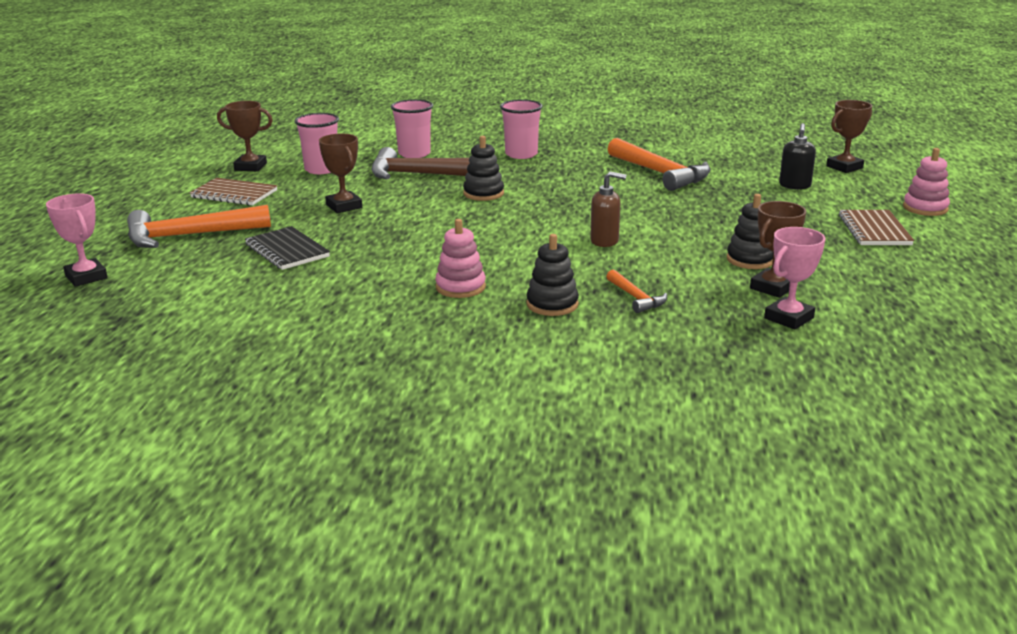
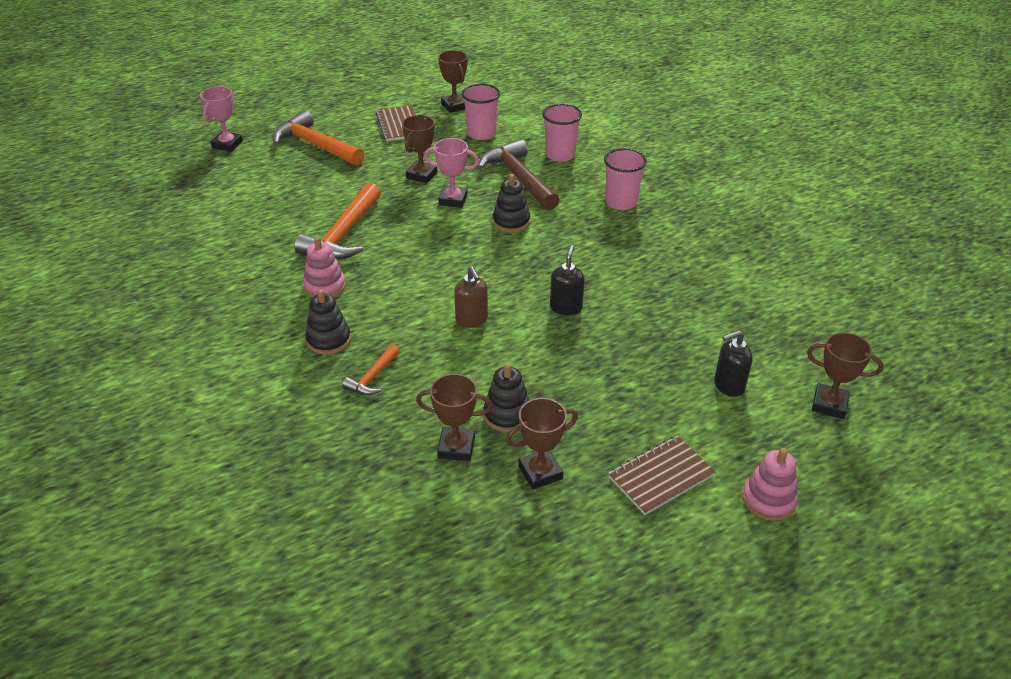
camera: 55 degrees right, 15 degrees up
(287, 251) = (324, 190): black notebook -> none
(635, 206) = (566, 307): none -> black soap dispenser
(660, 173) = (663, 292): orange hammer -> orange hammer (343, 234)
(789, 318) = (400, 476): pink trophy -> pink trophy (453, 200)
(833, 266) = (540, 472): none -> brown trophy

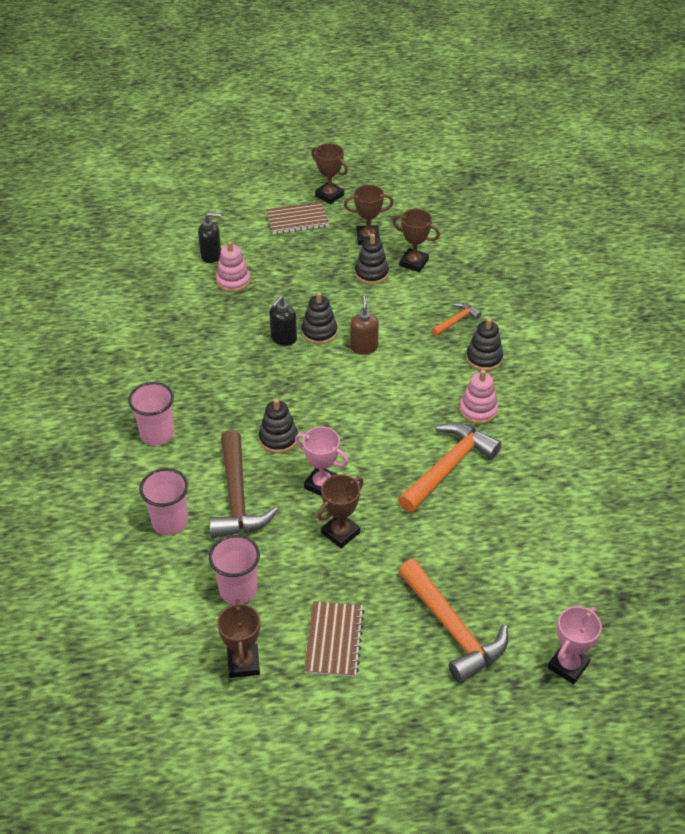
camera: 160 degrees left, 5 degrees up
(530, 323) = (319, 332): none -> black stacking toy
(768, 500) = (245, 196): pink stacking toy -> pink stacking toy (233, 281)
(829, 404) = (158, 230): brown trophy -> brown trophy (329, 195)

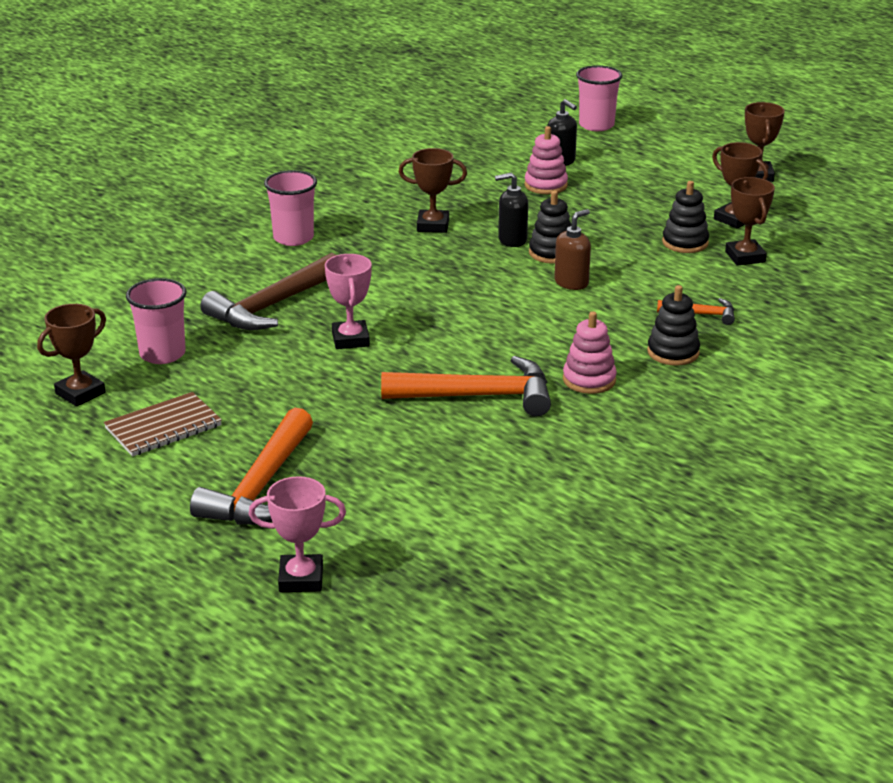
camera: 50 degrees right, 15 degrees down
(170, 522) = (198, 289): pink cup -> pink cup (596, 125)
(278, 439) = (376, 294): black stacking toy -> none
(297, 220) = (689, 176): brown notebook -> none
(340, 533) = (302, 375): brown trophy -> brown trophy (433, 225)

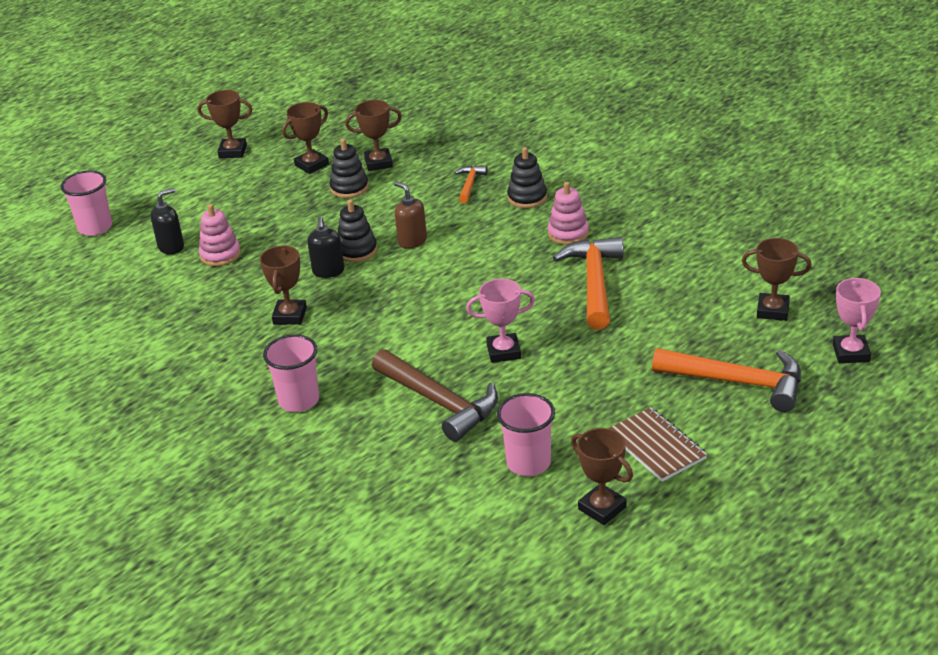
camera: 85 degrees left, 5 degrees up
(404, 523) = (772, 310): none -> brown trophy

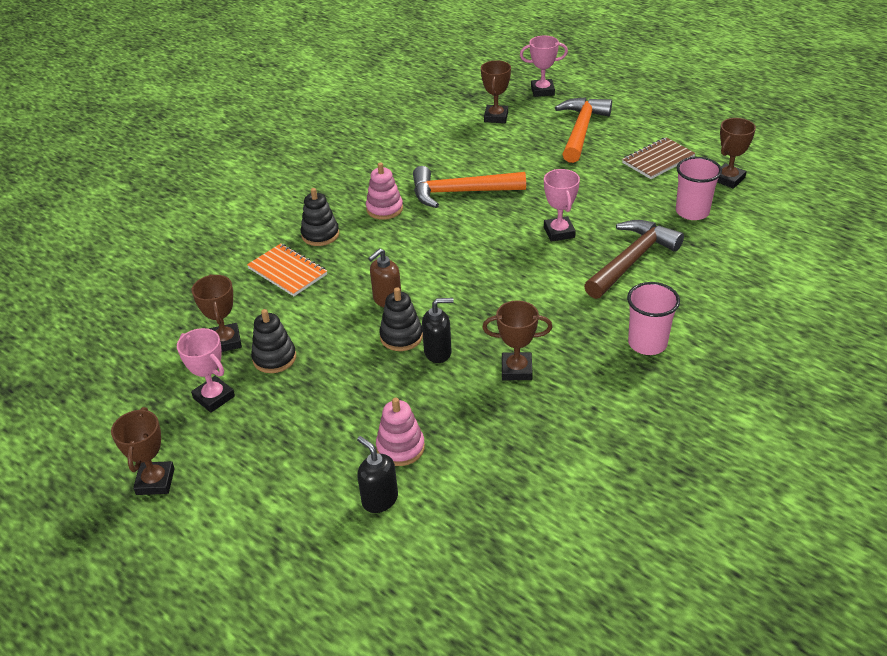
camera: 95 degrees left, 5 degrees up
(95, 227) = (322, 600): pink cup -> none
(311, 165) = (214, 397): brown trophy -> pink trophy
(470, 184) = (287, 271): orange hammer -> orange notebook

